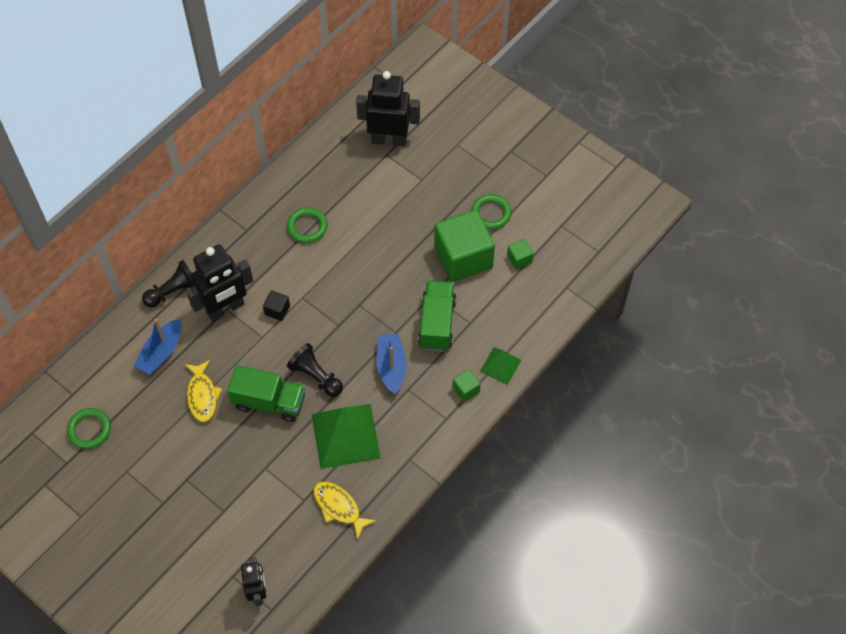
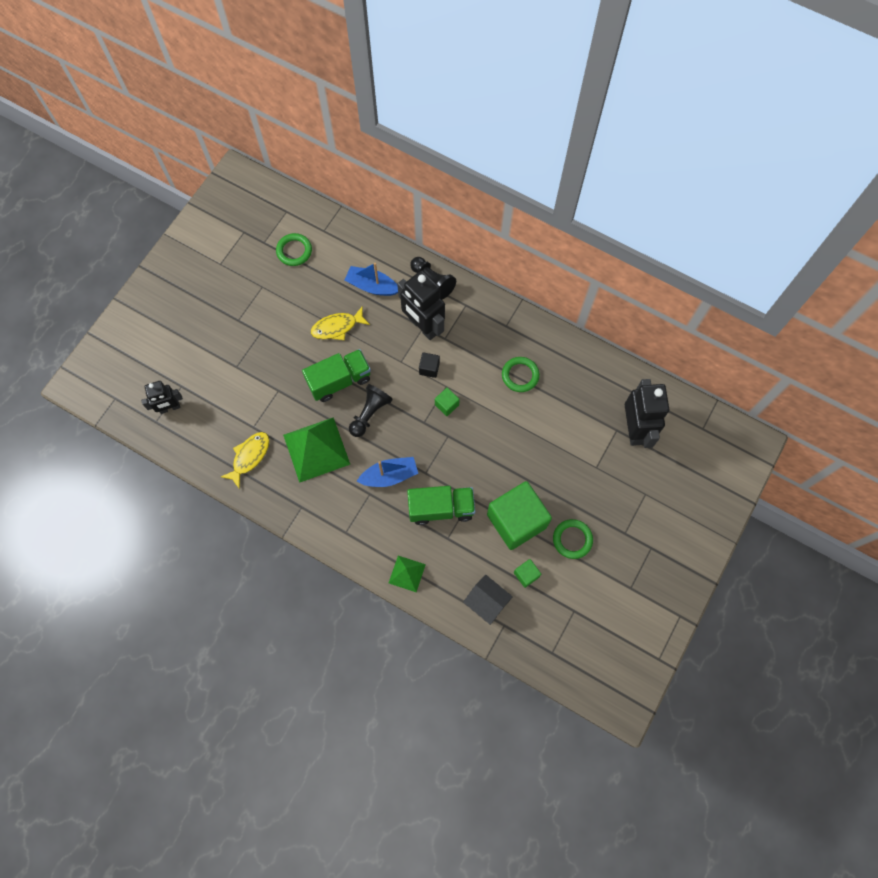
camera: 80 degrees right, 10 degrees up
(269, 402) = (339, 381): green truck -> green truck turned 120 degrees counterclockwise
(466, 389) = (377, 545): green cube -> green cube (446, 405)
(541, 298) = (487, 602): none -> black house

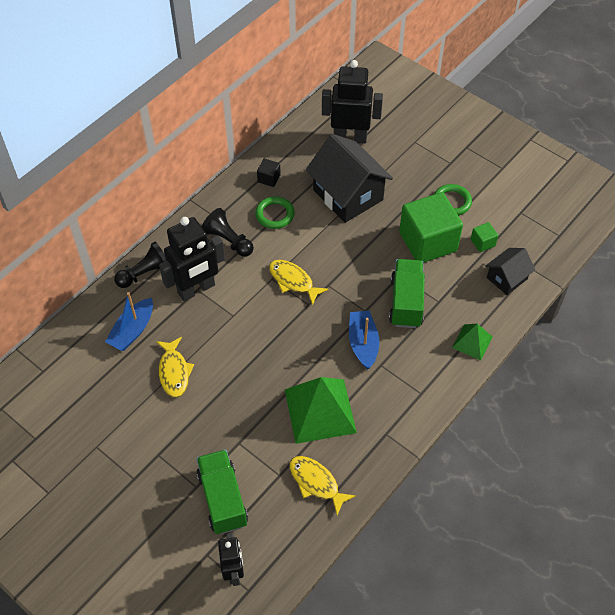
camera: 80 degrees left, 15 degrees down
(294, 251) = (59, 405): green ring -> none
(339, 381) = (241, 378): green truck -> green truck (222, 499)
(370, 413) = (288, 353): black pawn -> black pawn (228, 240)
(429, 368) = (247, 290): black cube -> black cube (269, 178)
(446, 405) = (293, 281): green cube -> yellow fish
(559, 438) = (348, 195): none -> black house

